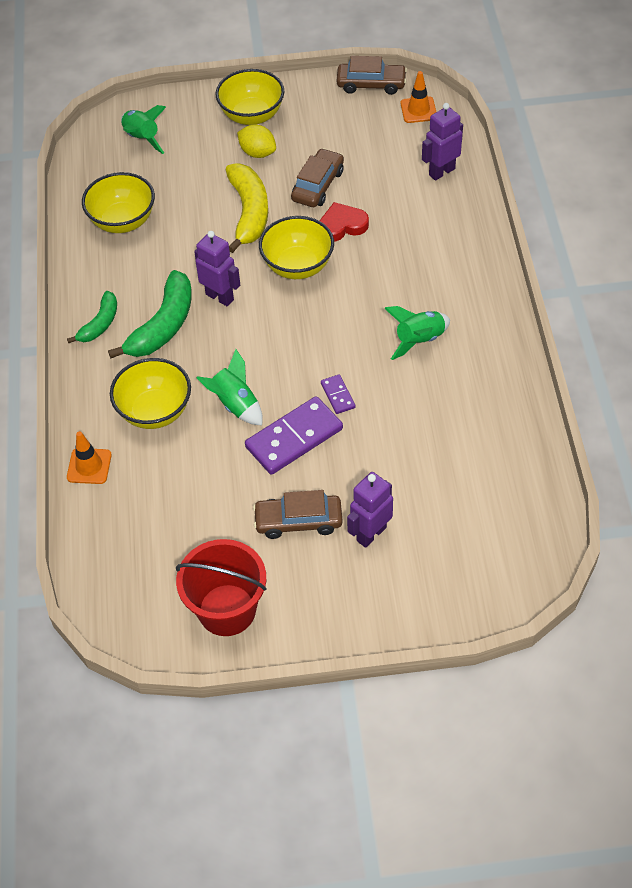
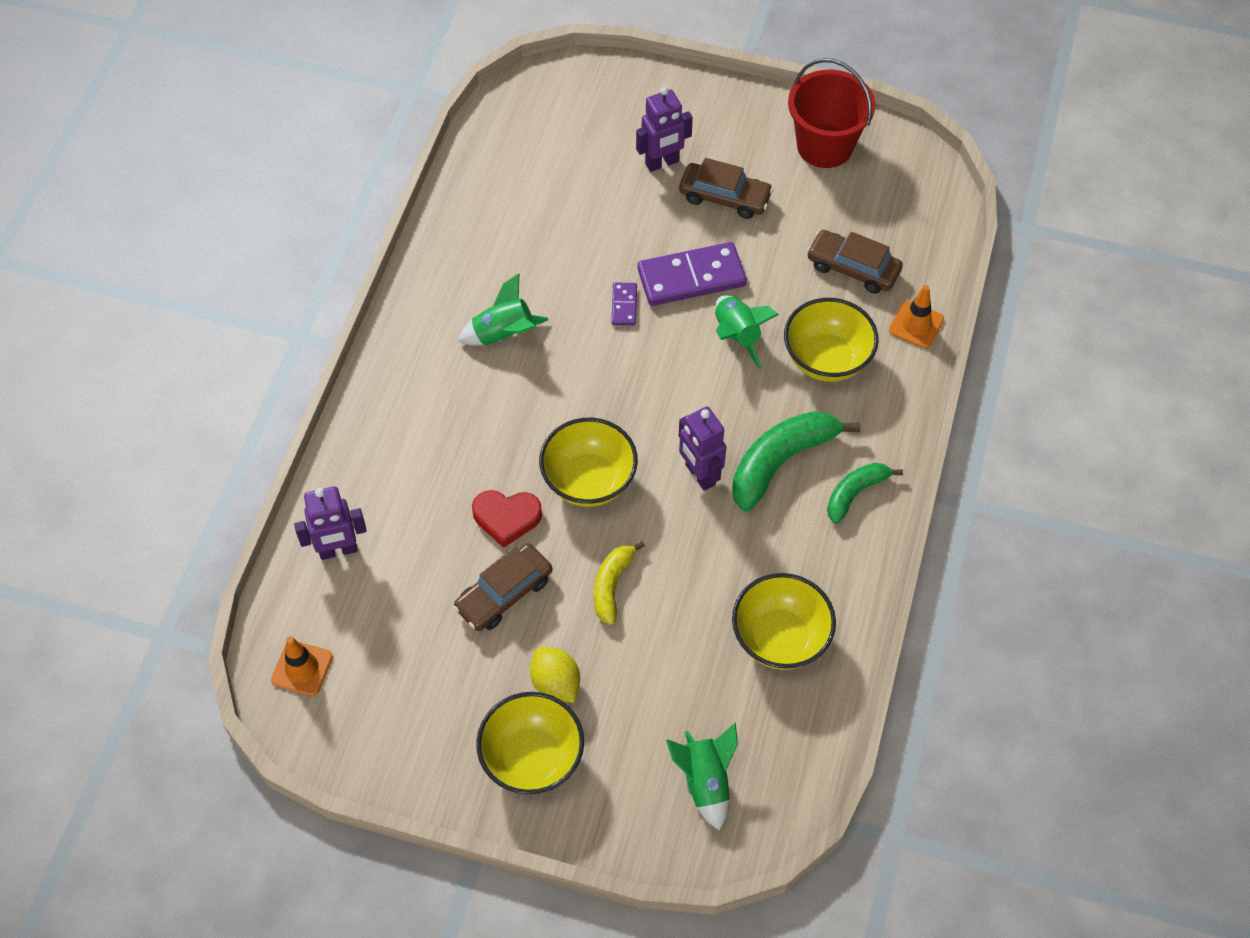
camera: 160 degrees left, 5 degrees up
(249, 213) = (612, 585): yellow banana -> yellow banana, size x0.60
(371, 84) = (336, 746): brown car -> brown car (853, 268)

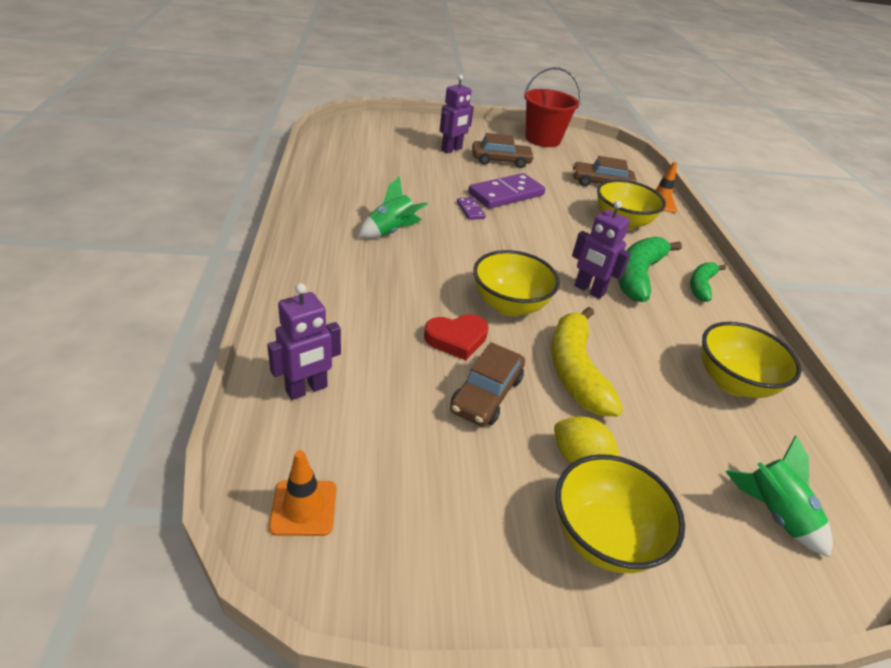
camera: 25 degrees left, 20 degrees down
(612, 585) = (575, 371): yellow banana -> yellow banana, size x1.68
(737, 336) = (556, 217): green rocket -> none

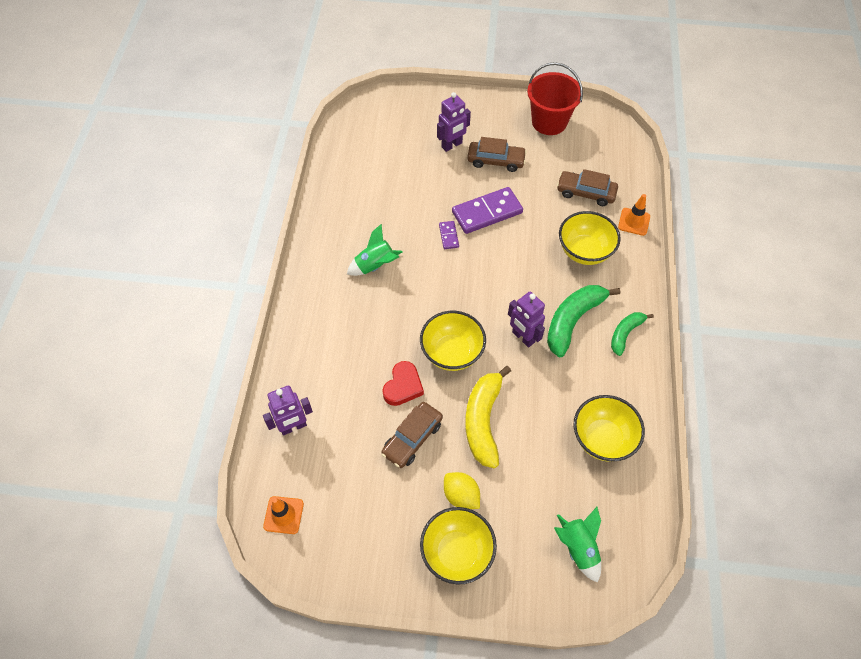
camera: 15 degrees right, 20 degrees up
(456, 339) = (403, 386): red heart -> red heart turned 60 degrees counterclockwise

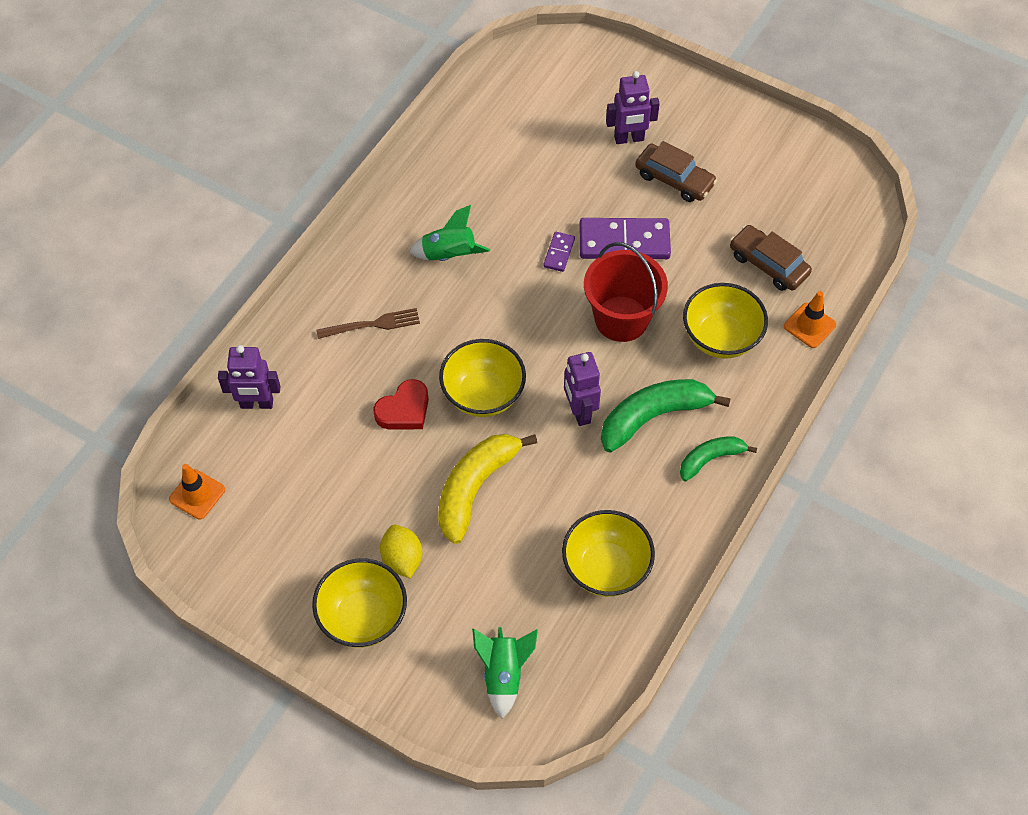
camera: 25 degrees right, 0 degrees up
(348, 334) = (373, 324): none -> brown fork
(412, 438) = (382, 472): brown car -> none
(549, 122) = (776, 153): red bucket -> red bucket (621, 319)

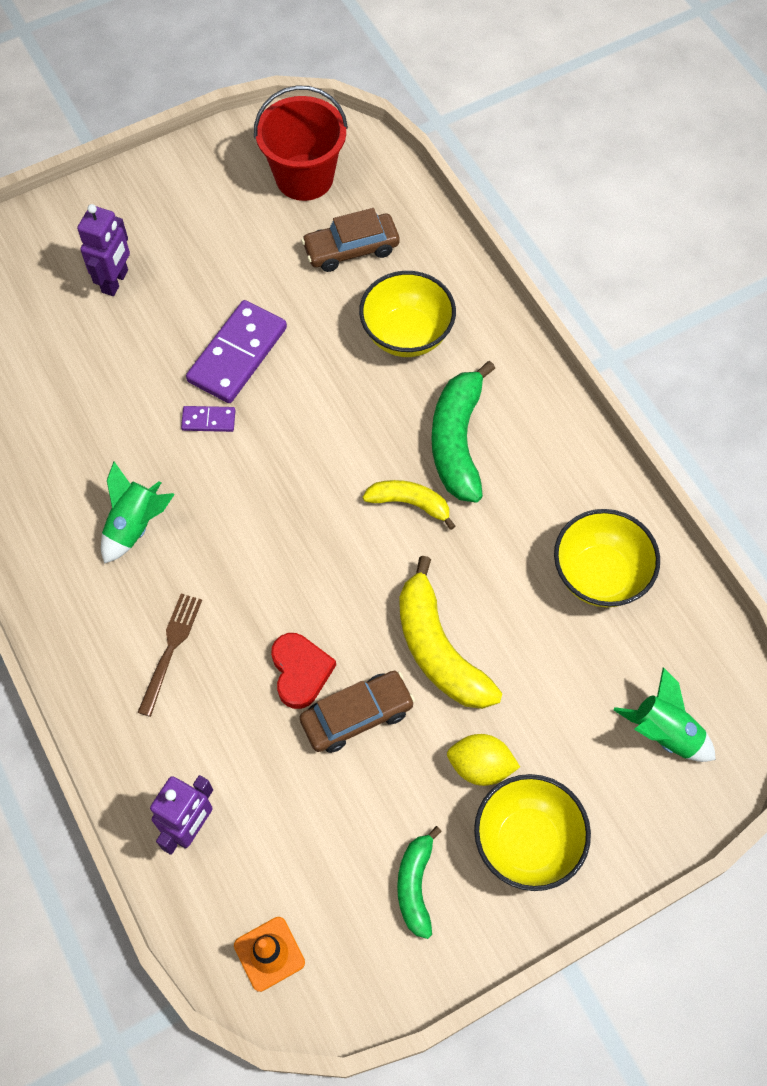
camera: 60 degrees left, 5 degrees up
(483, 395) = (332, 583): yellow bowl -> none
(559, 253) = (208, 420): purple domino -> purple domino turned 45 degrees counterclockwise
(579, 411) = (410, 503): purple robot -> yellow banana
(621, 319) = (327, 407): red bucket -> red bucket (304, 177)
(674, 179) = (195, 270): brown car -> brown car (357, 715)
(710, 459) = (534, 418): green banana -> green banana (415, 885)
(809, 325) = (441, 255): orange traffic cone -> none

